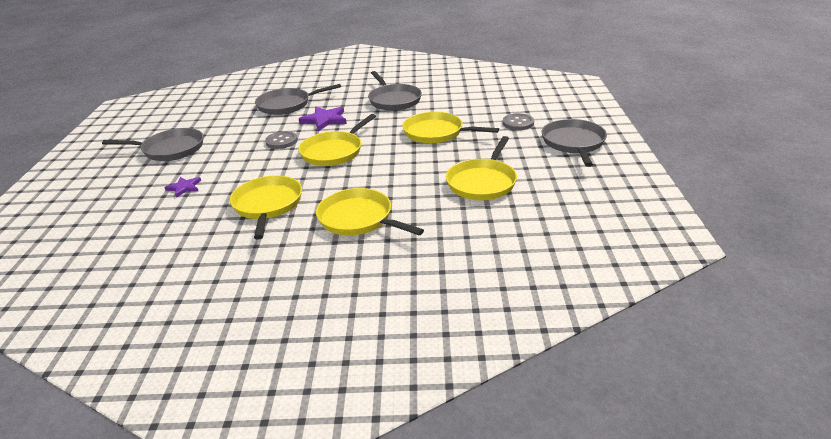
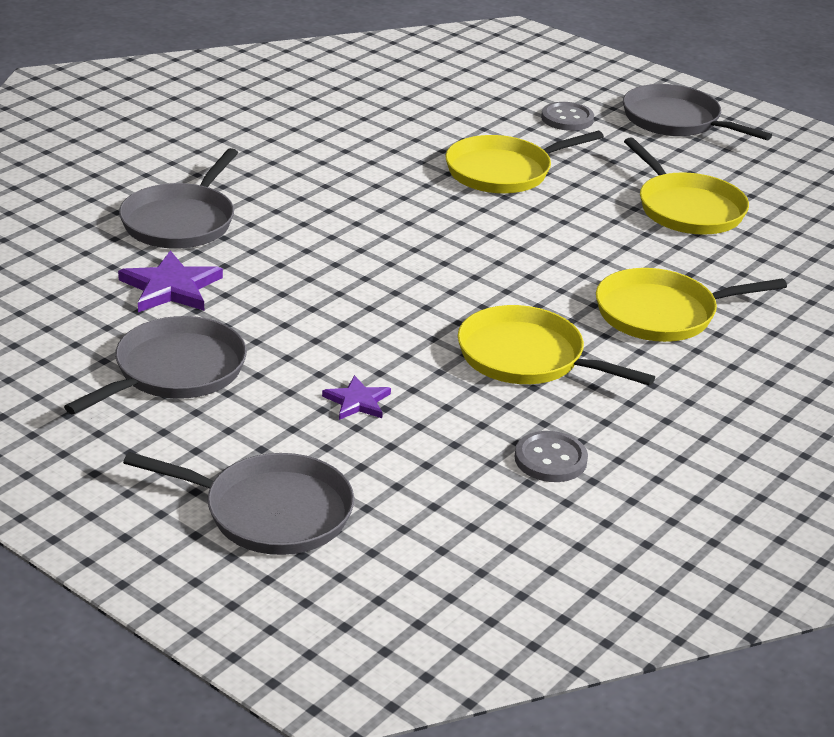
camera: 55 degrees left, 0 degrees up
(281, 141) = (324, 276): grey button -> grey button (550, 459)
(324, 120) = (307, 218): purple star -> purple star (170, 287)
(334, 152) = (436, 255): yellow pan -> none
(394, 100) = (335, 148): grey pan -> grey pan (271, 512)

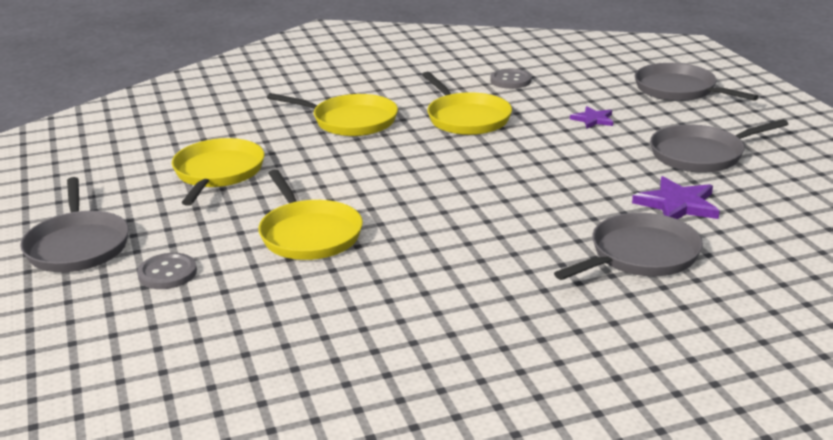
camera: 145 degrees left, 5 degrees down
(503, 172) = (309, 234): yellow pan -> yellow pan turned 60 degrees clockwise

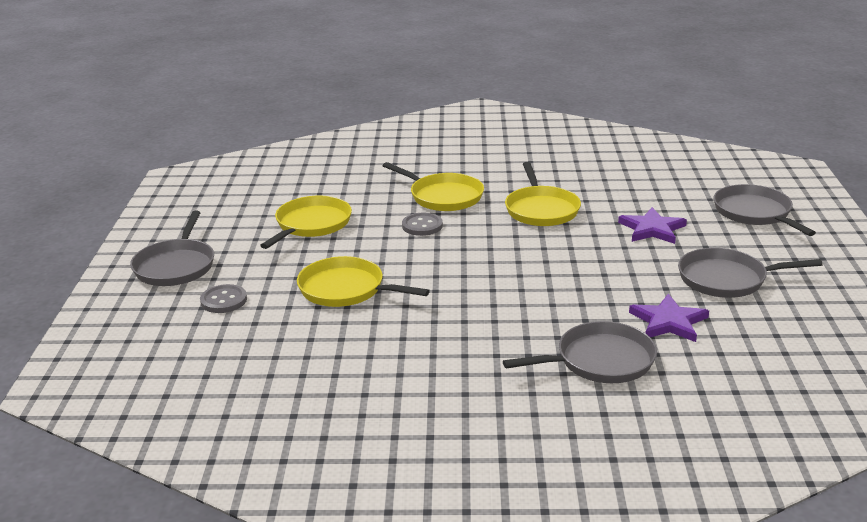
camera: 20 degrees right, 0 degrees up
(309, 234) = (345, 289): yellow pan -> yellow pan turned 120 degrees clockwise
(510, 80) = (605, 180): grey button -> grey button (422, 226)
(593, 119) = (652, 229): purple star -> purple star, size x1.64

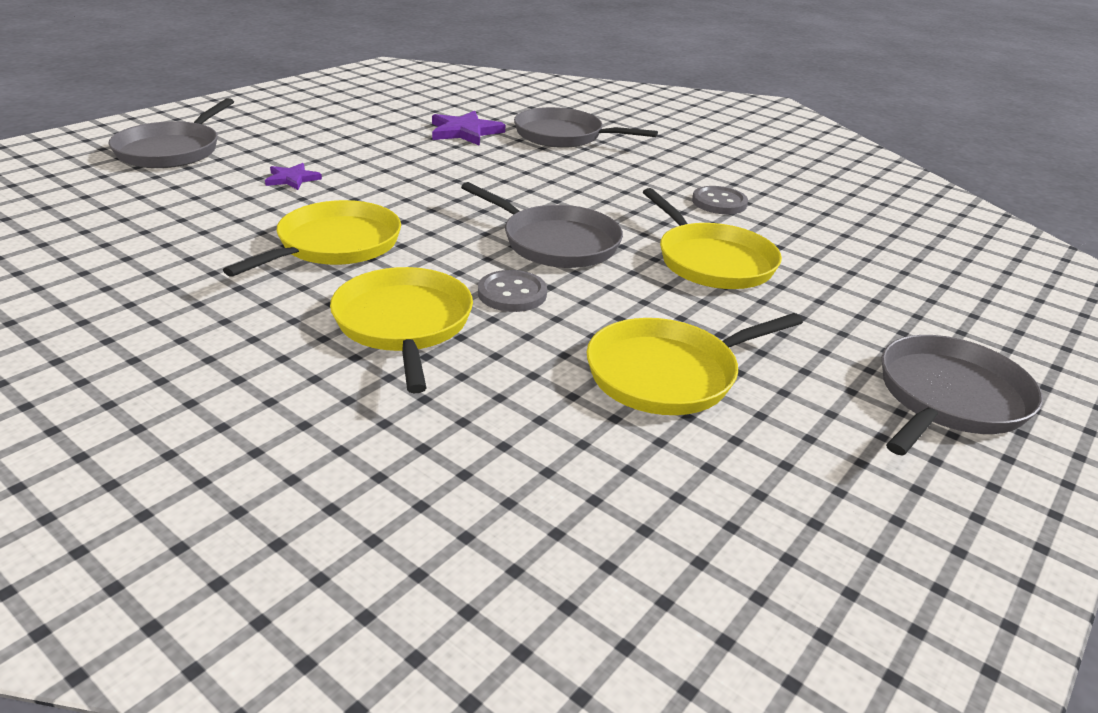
camera: 145 degrees left, 5 degrees up
(223, 300) = (882, 311): grey button -> grey button (719, 202)
(652, 229) = (292, 179): purple star -> purple star, size x0.61
(726, 279) = (353, 131): grey pan -> grey pan (556, 243)

